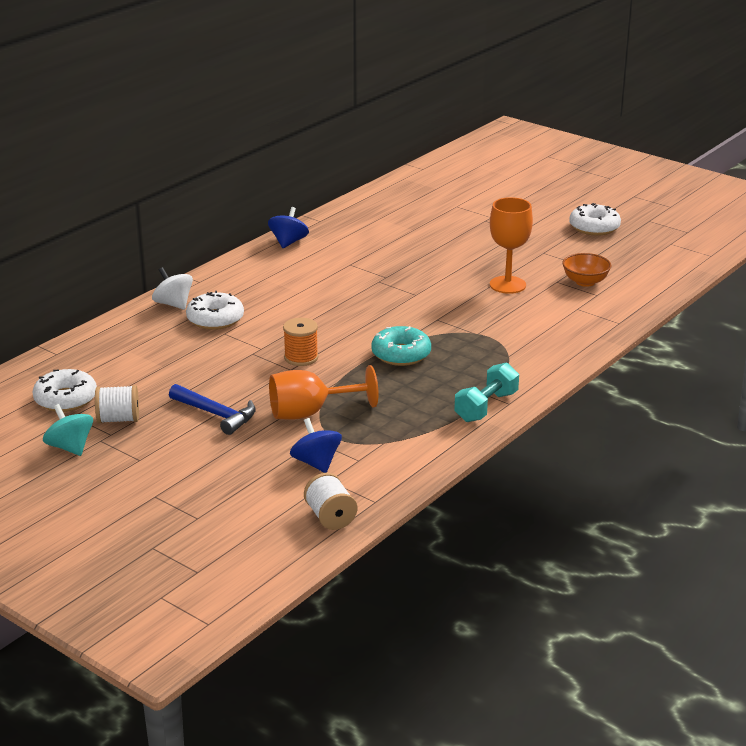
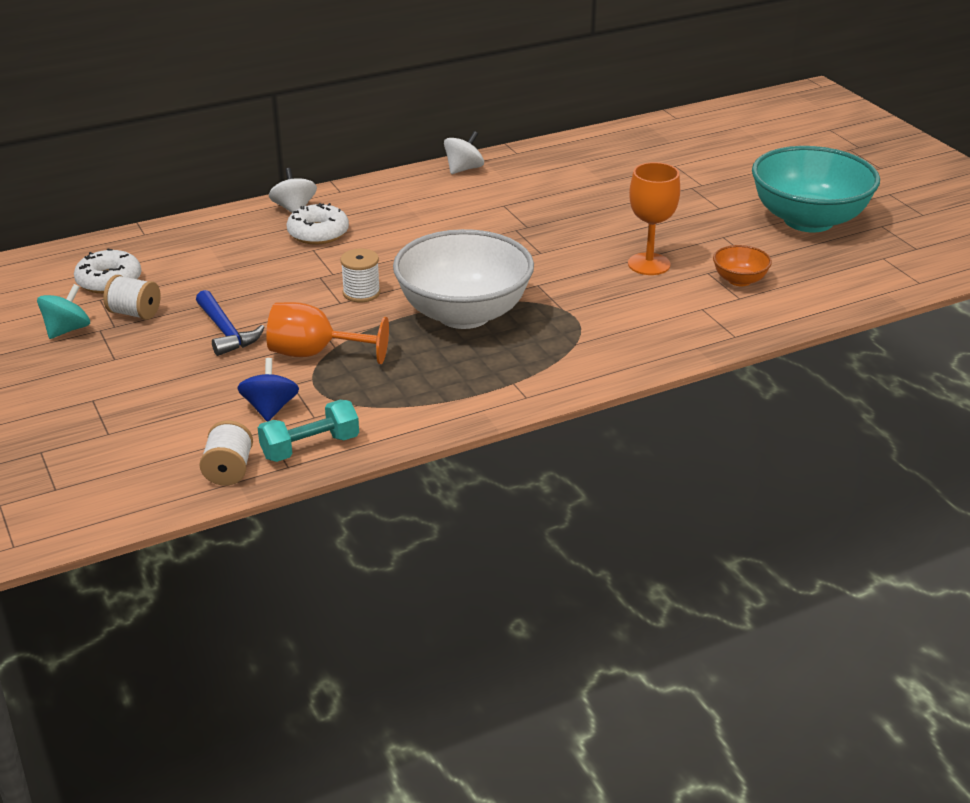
camera: 25 degrees right, 5 degrees up
(70, 447) = (67, 330): turquoise spinning top -> turquoise spinning top turned 45 degrees clockwise
(288, 242) = (464, 169): blue spinning top -> white spinning top
(301, 358) = (361, 293): orange spool -> white spool
(401, 354) = (464, 314): turquoise donut -> white bowl
(486, 407) = (498, 394): turquoise dumbbell -> turquoise dumbbell (310, 447)
(594, 227) = (808, 220): white donut -> turquoise bowl

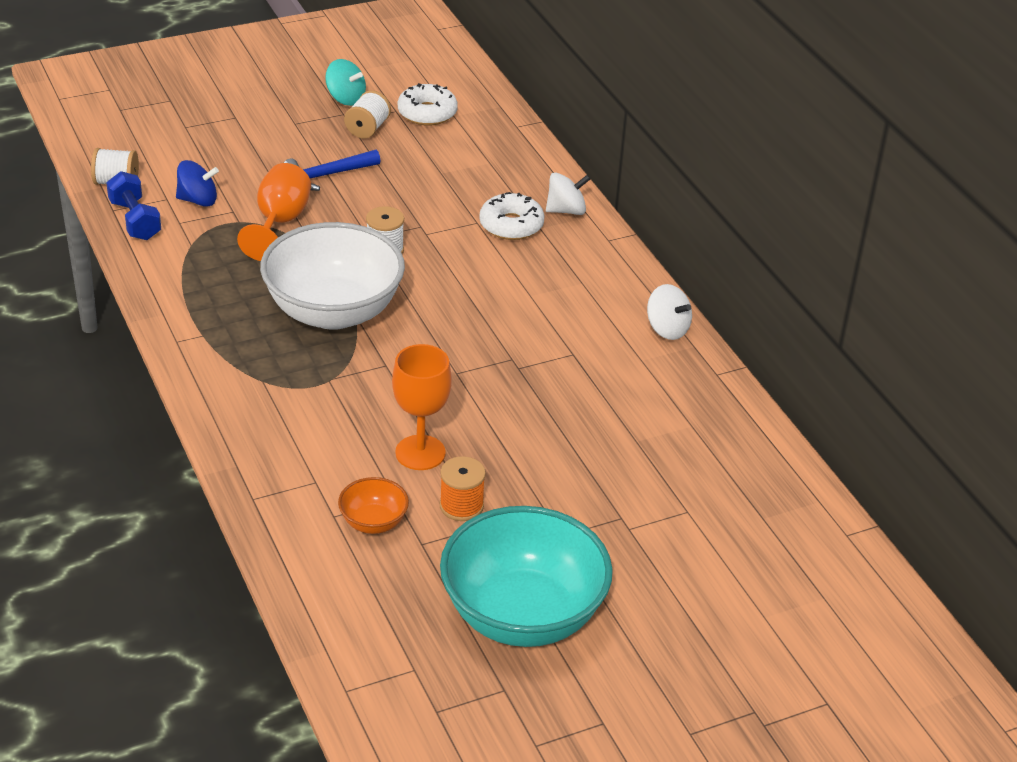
camera: 90 degrees right, 5 degrees up
(310, 447) = (135, 220): turquoise dumbbell -> blue dumbbell
(705, 245) = (461, 506): none -> orange spool

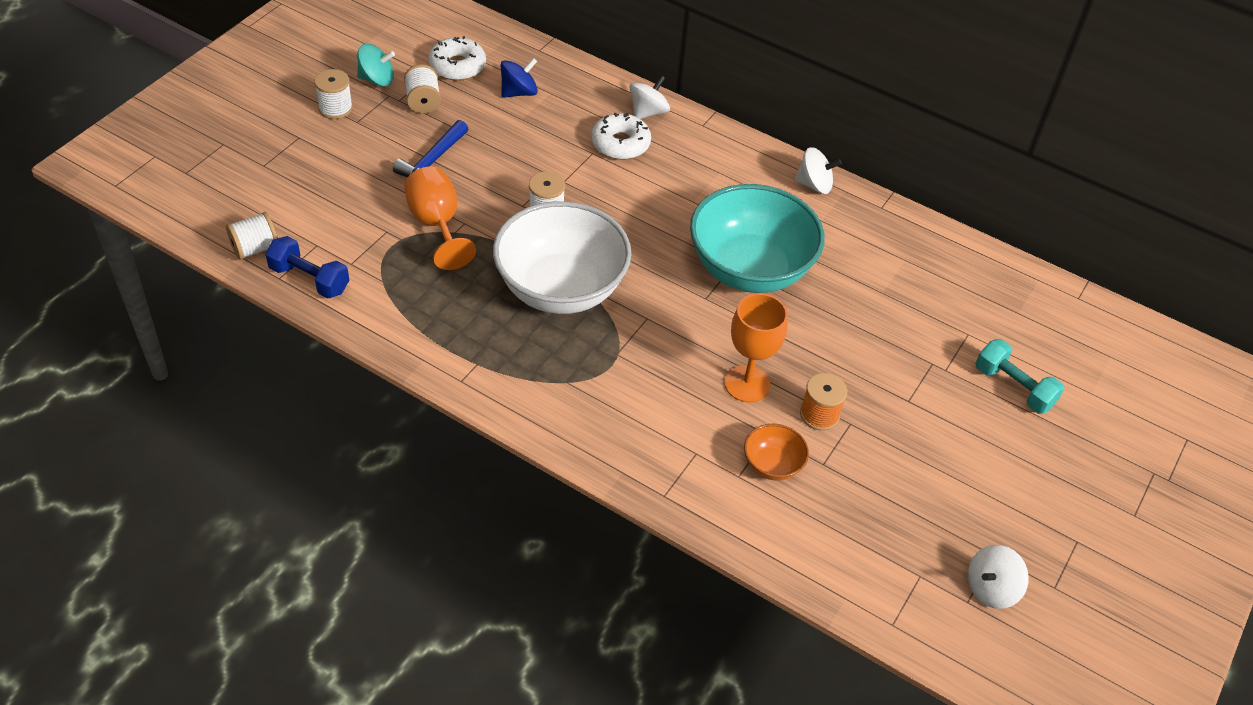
camera: 35 degrees left, 10 degrees up
(198, 200) = (346, 234): blue spinning top -> blue spinning top (519, 92)
(288, 107) = (335, 108): none -> white spool
(471, 713) = (991, 588): none -> white spinning top
(522, 615) = (946, 484): turquoise bowl -> turquoise bowl (750, 269)
(684, 574) = (1013, 387): none -> turquoise dumbbell

